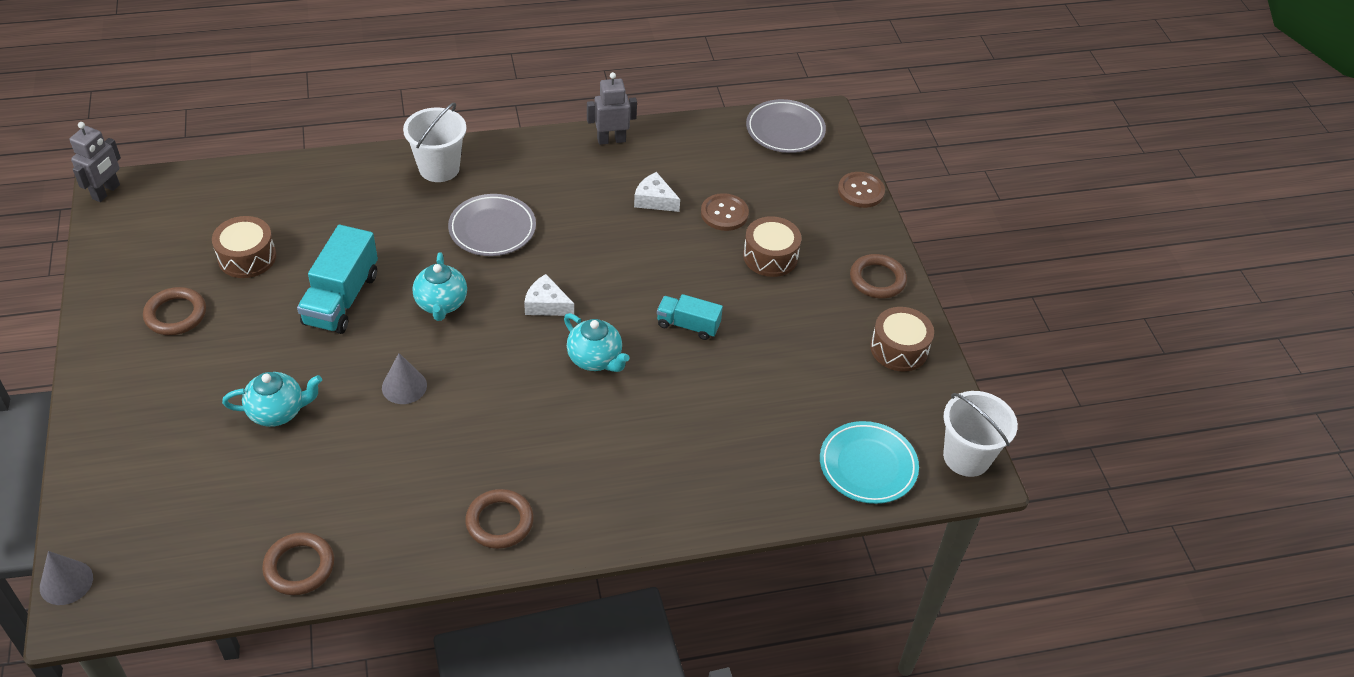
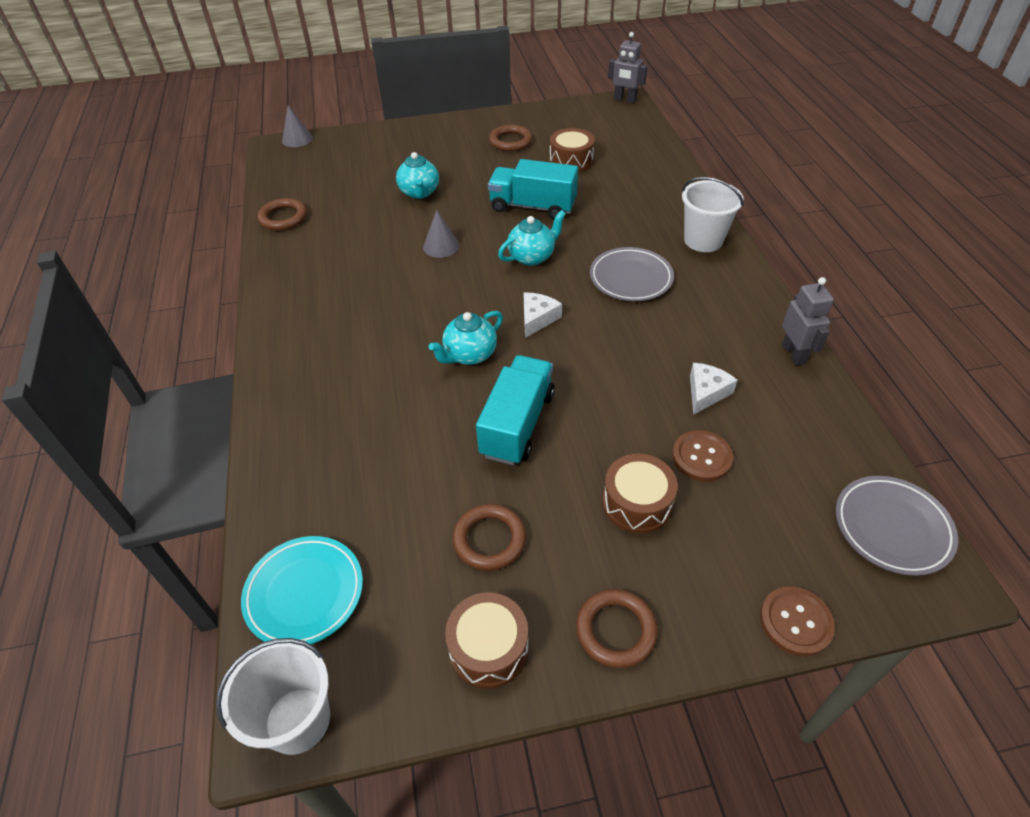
camera: 95 degrees right, 0 degrees up
(441, 304) = (532, 257): turquoise teapot -> turquoise teapot turned 150 degrees clockwise
(499, 522) = (297, 307): brown ring -> brown ring (489, 540)
(688, 325) = (517, 424): turquoise truck -> turquoise truck, size x1.67

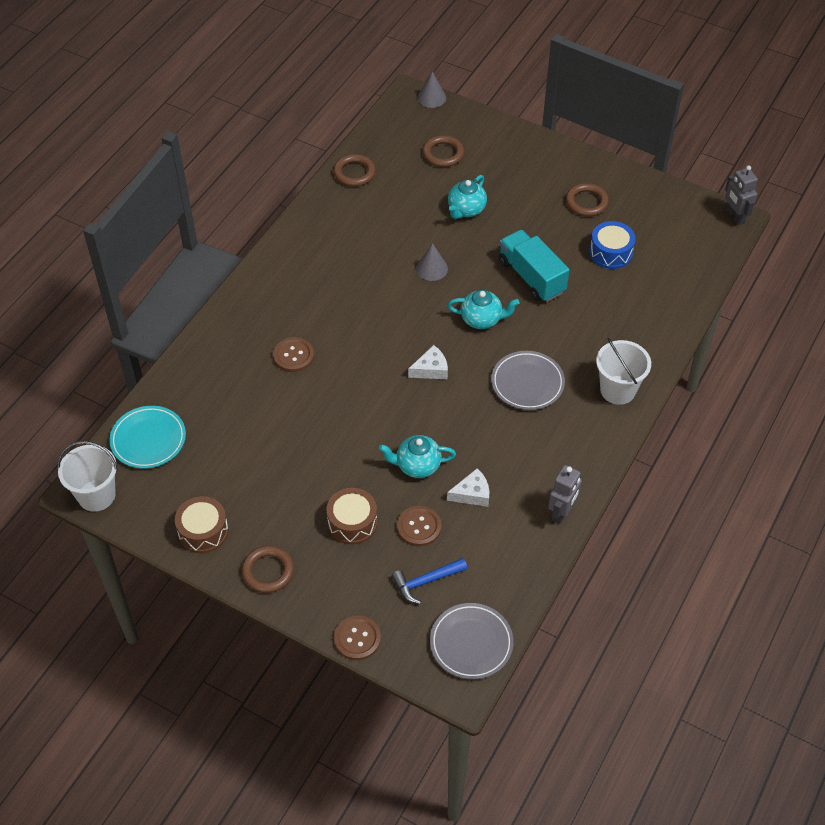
camera: 40 degrees right, 5 degrees up
(389, 391) = (293, 355): none -> brown button
(469, 355) = (363, 365): turquoise teapot -> turquoise teapot (417, 466)
(489, 540) = (257, 482): brown ring -> brown ring (443, 154)
(517, 424) = (341, 430): turquoise truck -> none
(571, 161) = (610, 252): brown drum -> blue drum
(776, 503) = (425, 582): none -> blue hammer

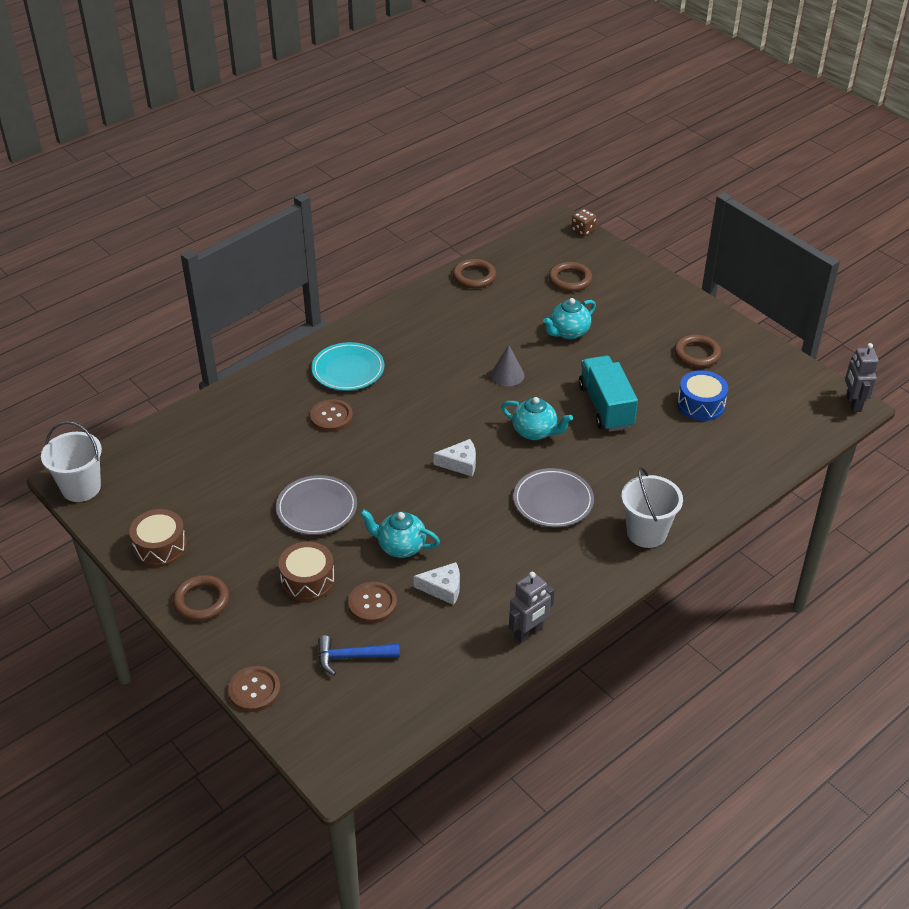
camera: 20 degrees right, 10 degrees down
(148, 440) = (155, 453): turquoise plate -> turquoise plate (348, 370)
(431, 97) = (583, 230): grey cone -> brown dice
(471, 643) = (368, 731): grey plate -> grey plate (317, 508)

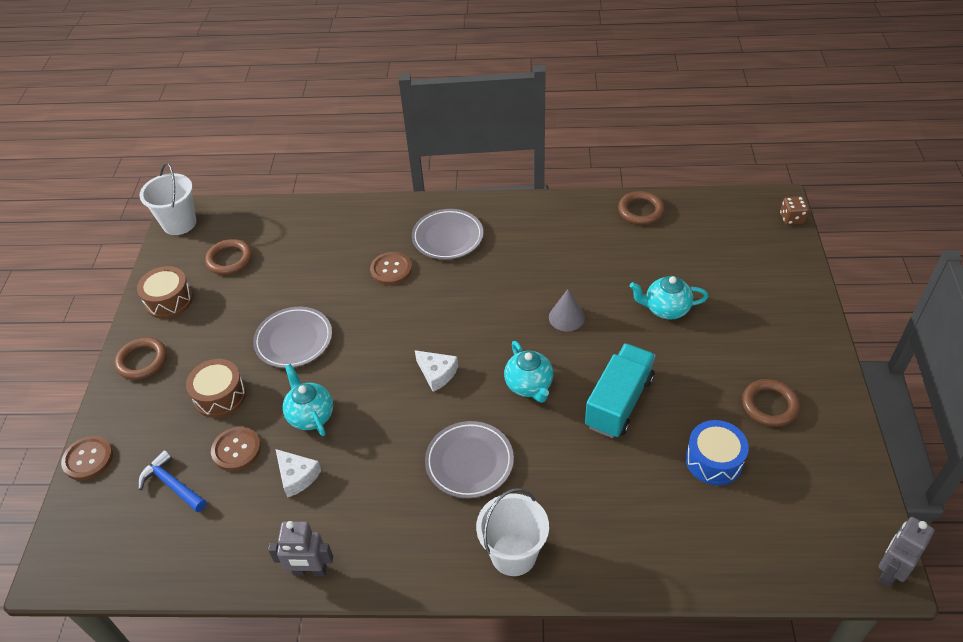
camera: 45 degrees right, 5 degrees up
(348, 370) = (447, 237): turquoise plate -> grey plate
(570, 280) = (725, 259): brown ring -> brown ring (230, 259)

